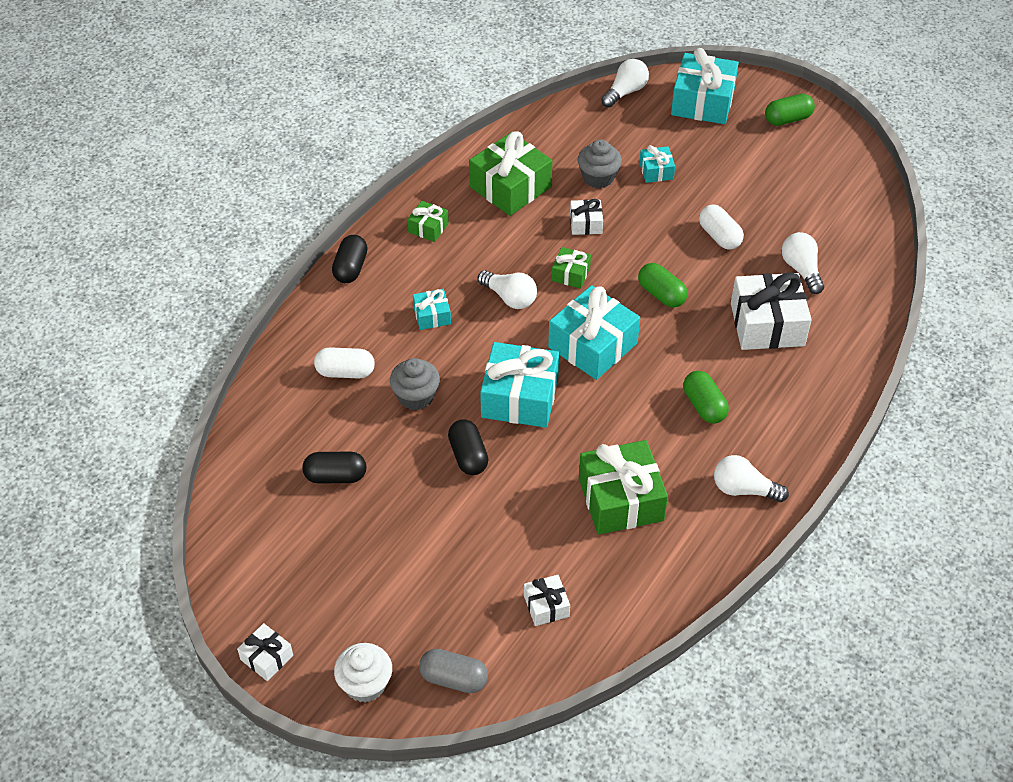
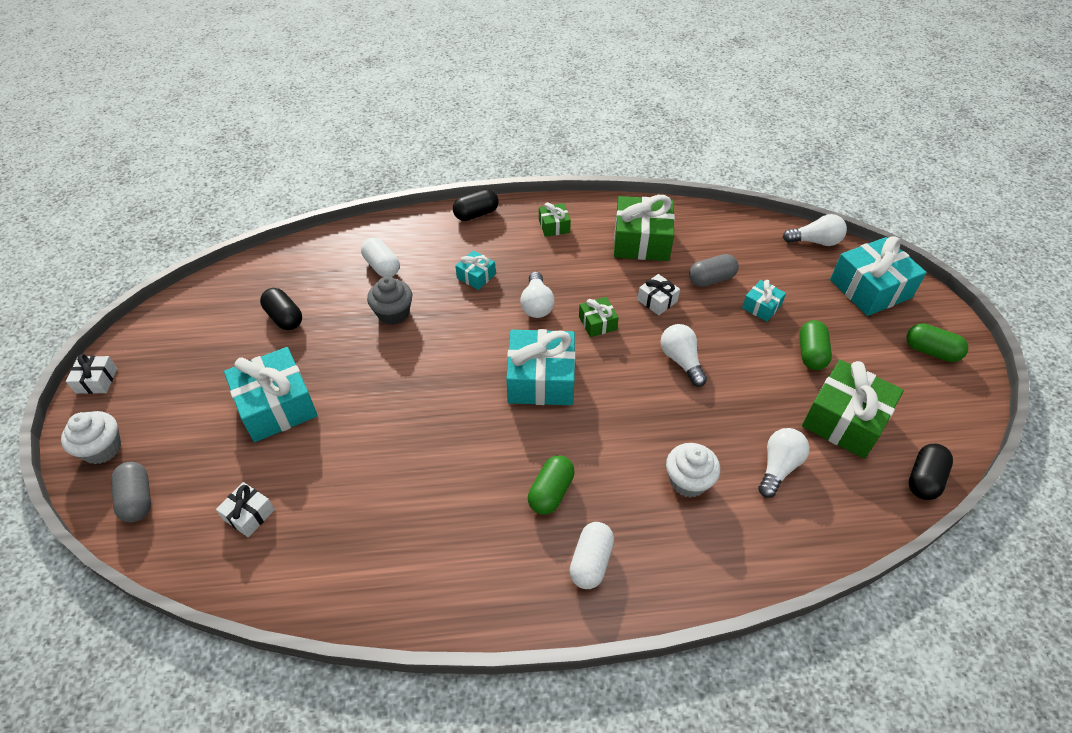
camera: 50 degrees right, 0 degrees up
(468, 456) = (362, 375): black capsule -> black capsule (924, 479)
(519, 397) = (446, 369): turquoise gift -> turquoise gift (277, 406)
(598, 177) = (711, 279): grey cupcake -> grey capsule
(620, 499) = (398, 496): green gift -> green gift (844, 420)
(661, 294) = (639, 389): green capsule -> green capsule (811, 353)
(719, 236) = (745, 387): white capsule -> white capsule (591, 562)
(744, 489) = (484, 582): white light bulb -> white light bulb (681, 361)
(767, 324) = (688, 481): white gift -> white cupcake

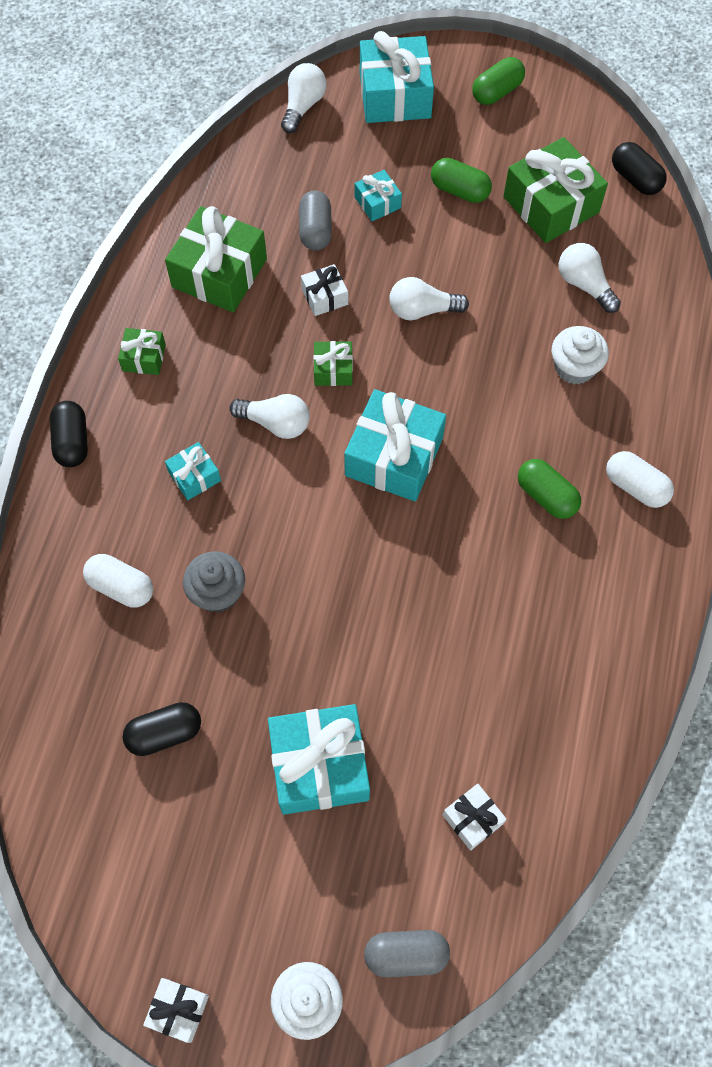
camera: 70 degrees left, 15 degrees up
(382, 266) = (121, 587): white capsule -> white capsule turned 45 degrees clockwise

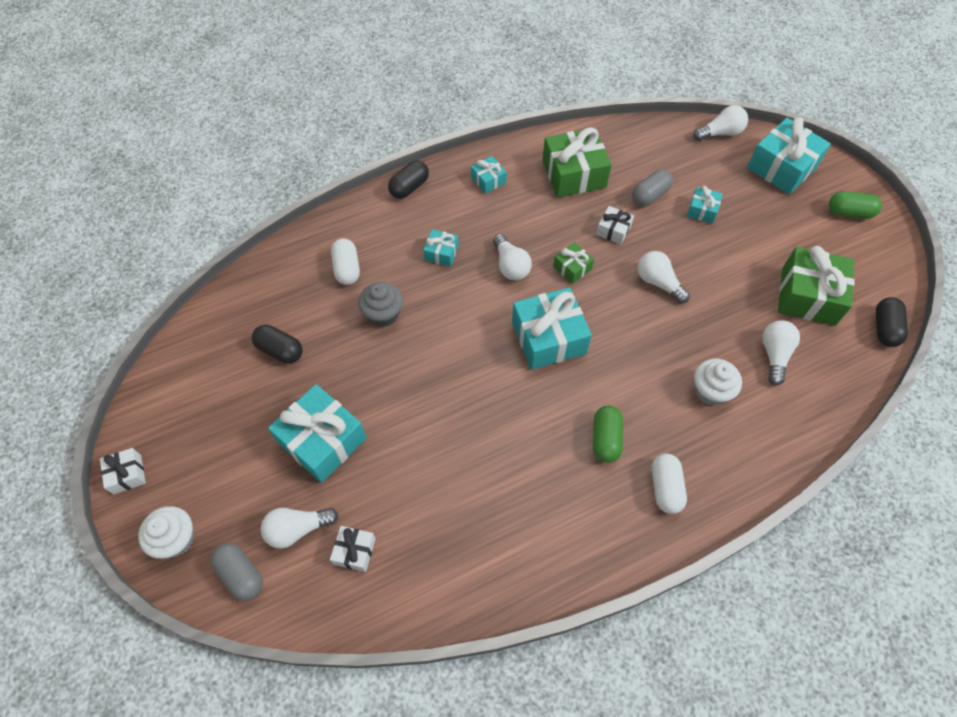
camera: 50 degrees right, 5 degrees down
(144, 357) = (488, 180): green gift -> turquoise gift
(402, 860) = (298, 529): none -> white light bulb
(459, 191) = (759, 243): green capsule -> none

